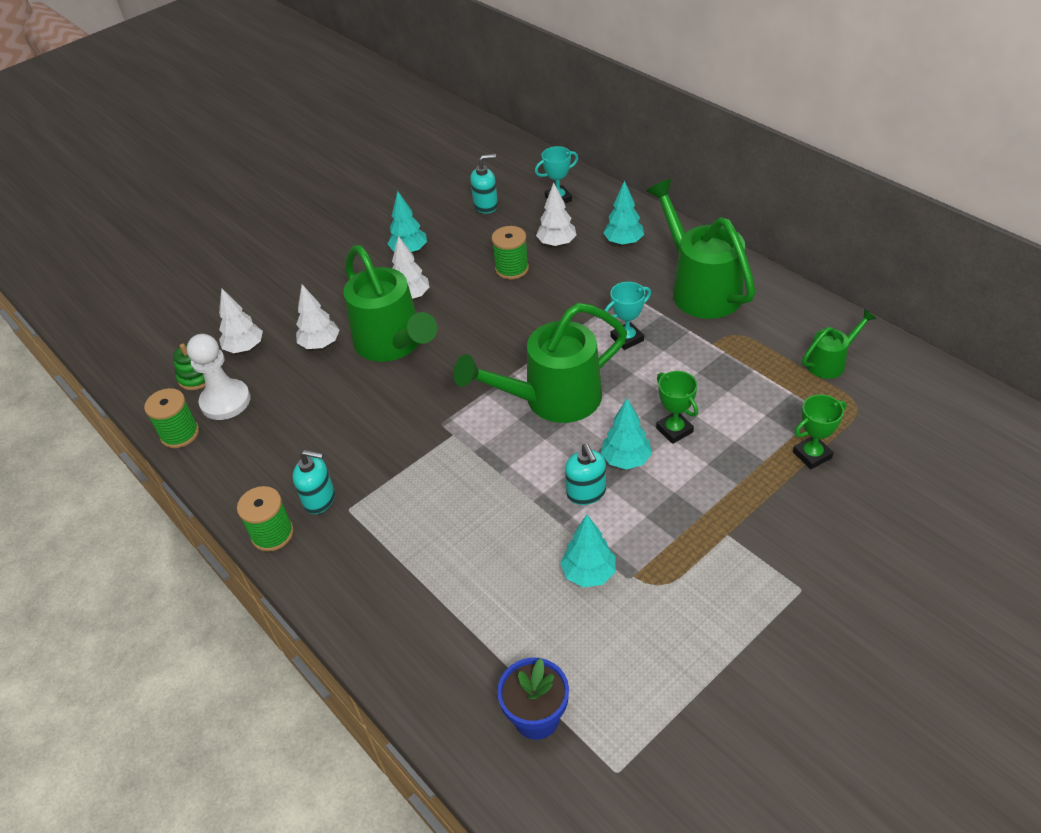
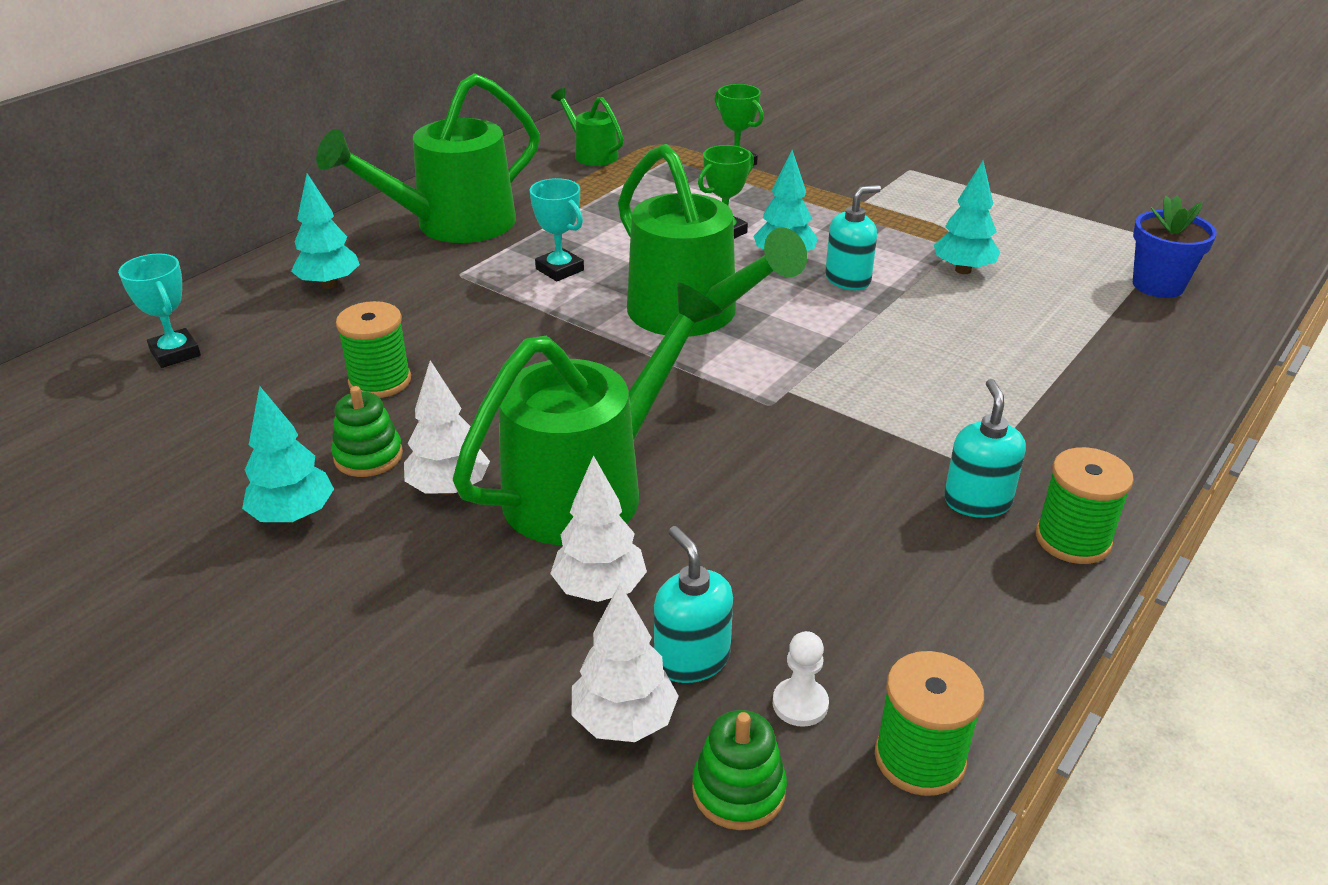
camera: 105 degrees left, 10 degrees down
(225, 401) = (800, 704): white pawn -> white pawn, size x0.49
(446, 269) = (368, 456): none -> green stacking toy
(486, 206) = (161, 434): turquoise soap dispenser -> turquoise soap dispenser (691, 659)
(557, 243) = (316, 343): white tree -> none

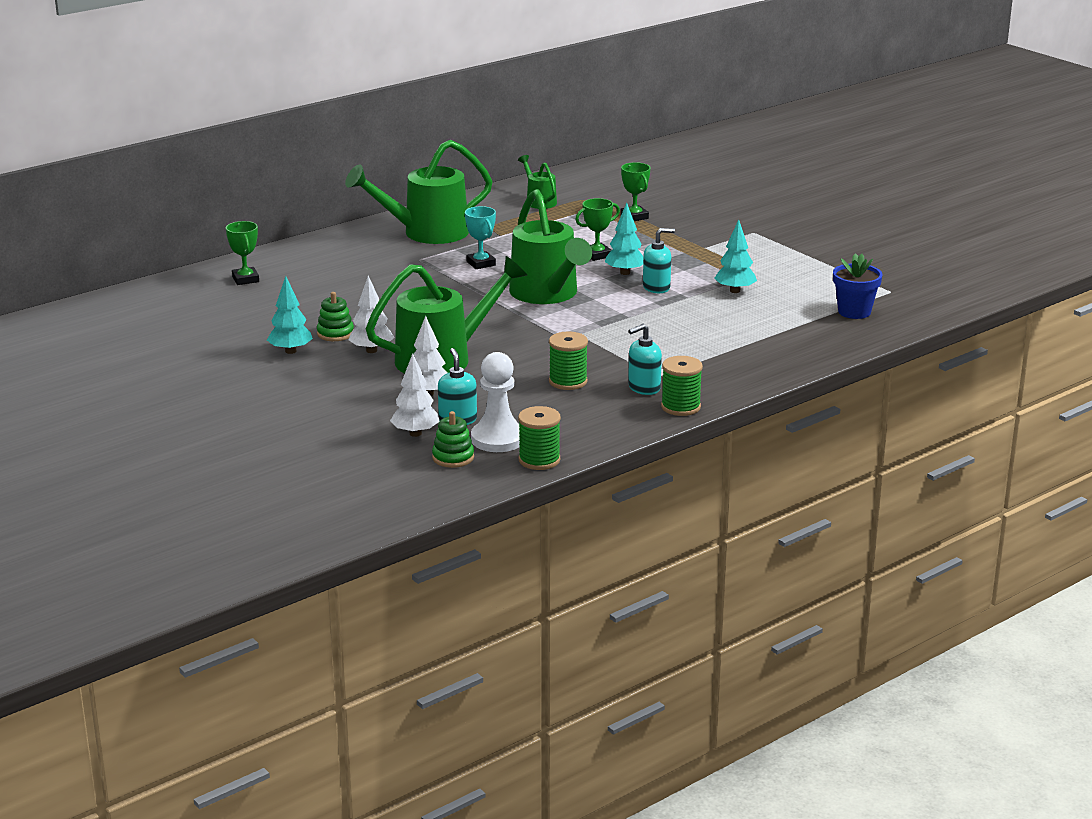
camera: 15 degrees right, 10 degrees down
(175, 353) = (245, 279): turquoise trophy -> green trophy
(329, 284) = (340, 256): turquoise tree -> none
(380, 381) = (353, 304): green spool -> green spool (568, 381)
(800, 704) = (498, 439): white pawn -> white pawn, size x2.05
(977, 501) = (643, 388): turquoise soap dispenser -> turquoise soap dispenser turned 135 degrees counterclockwise

